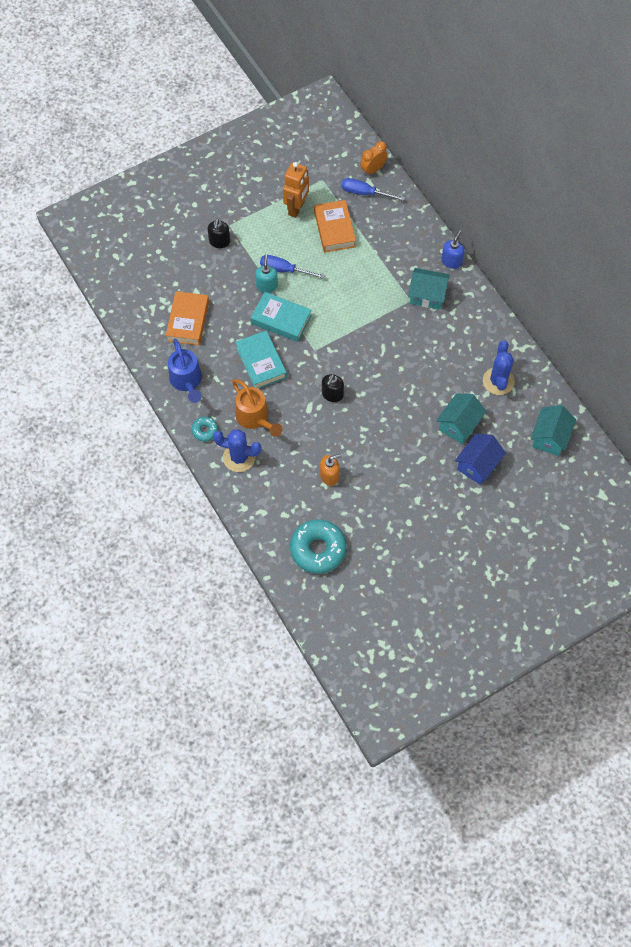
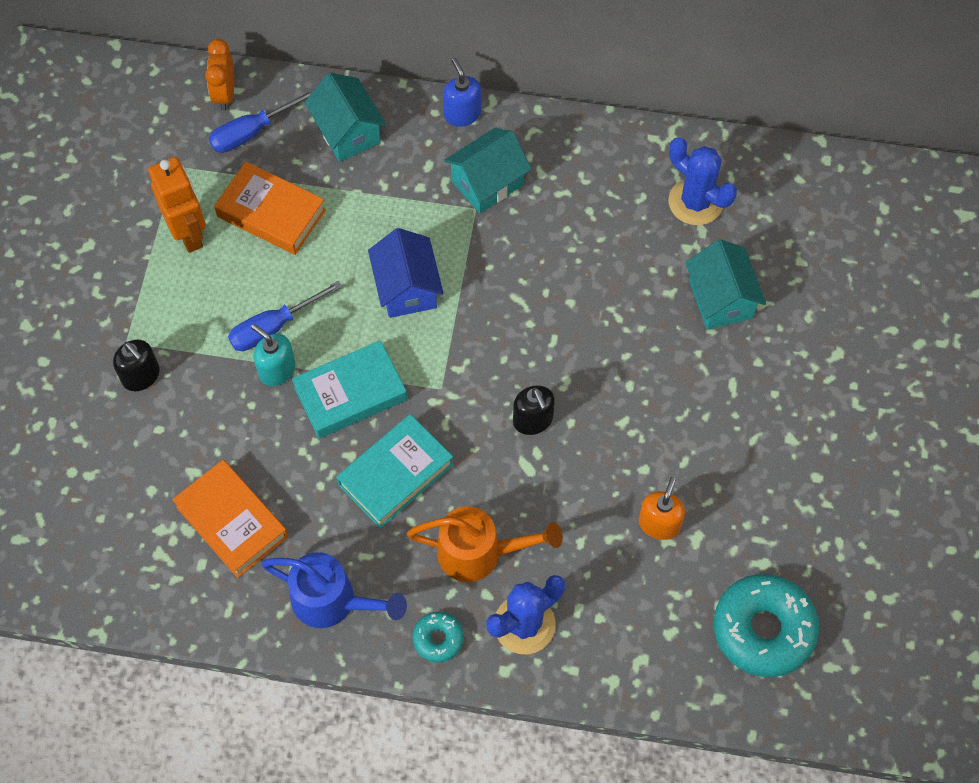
camera: 50 degrees left, 0 degrees up
(261, 362) = (395, 474): turquoise book -> turquoise book turned 60 degrees counterclockwise
(477, 465) = (801, 324): blue house -> blue house (407, 288)
(550, 437) = (831, 208): turquoise house -> turquoise house (347, 132)

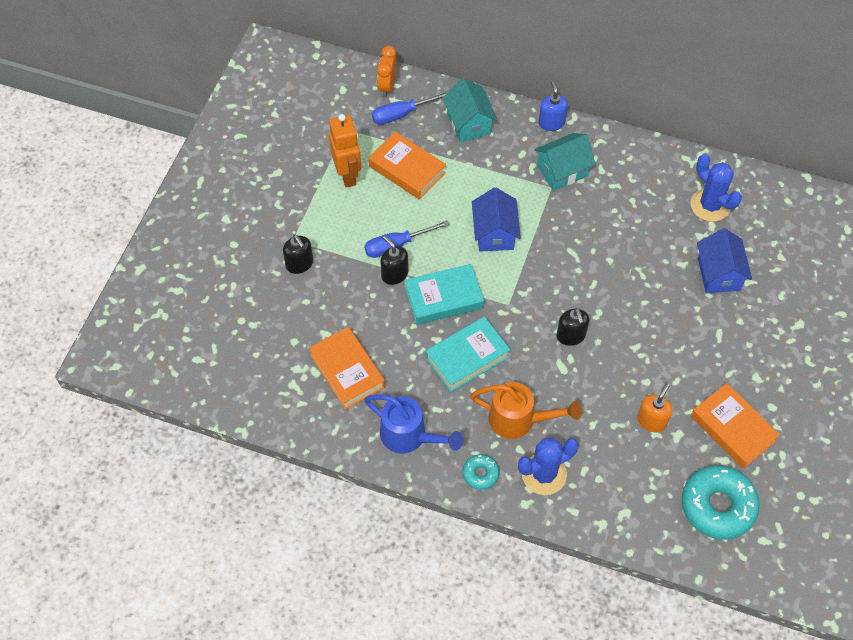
camera: 10 degrees right, 5 degrees down
(277, 370) = (394, 274): turquoise soap dispenser -> black soap dispenser
(720, 299) = (719, 274): turquoise house -> blue house
(768, 517) = (732, 428): none -> orange book

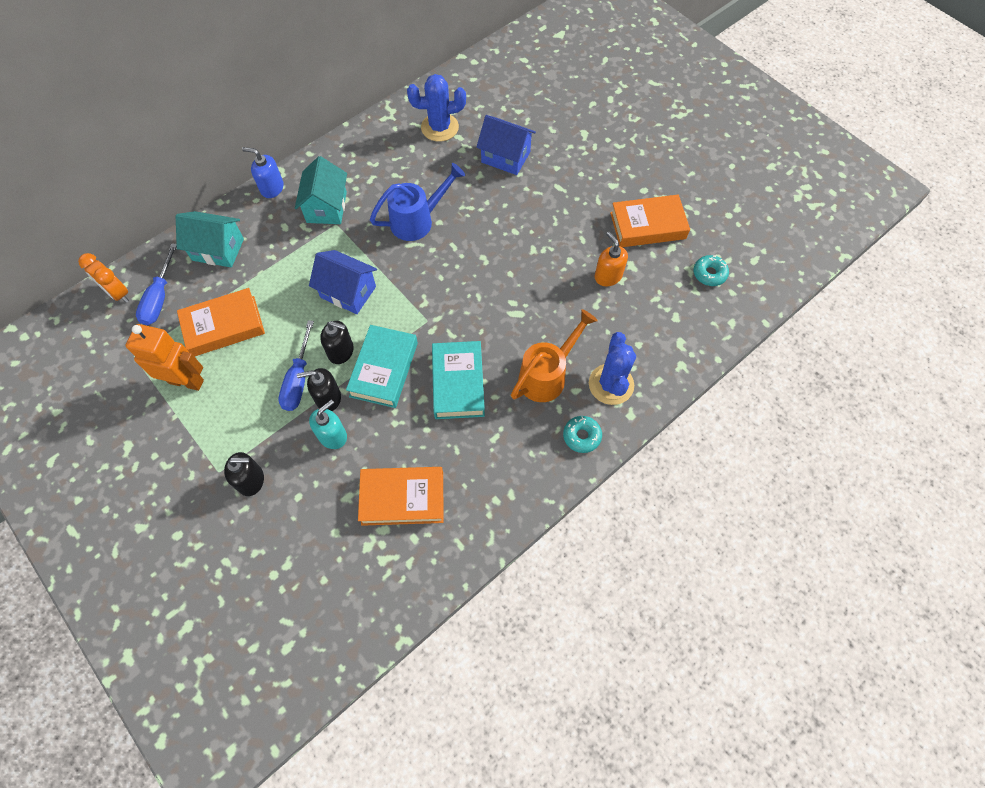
camera: 60 degrees left, 5 degrees up
(366, 295) = (332, 435): none -> turquoise soap dispenser
(409, 436) = (507, 478): blue watering can -> blue watering can (417, 221)
(571, 336) = (491, 290): black soap dispenser -> black soap dispenser (341, 351)
(717, 506) = (709, 274): turquoise donut -> turquoise donut, size x0.49

